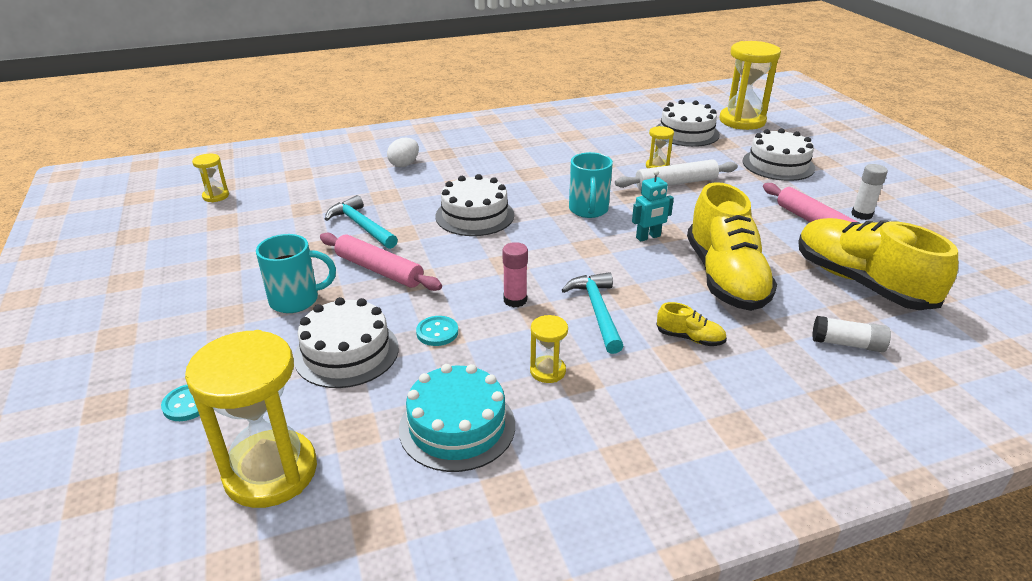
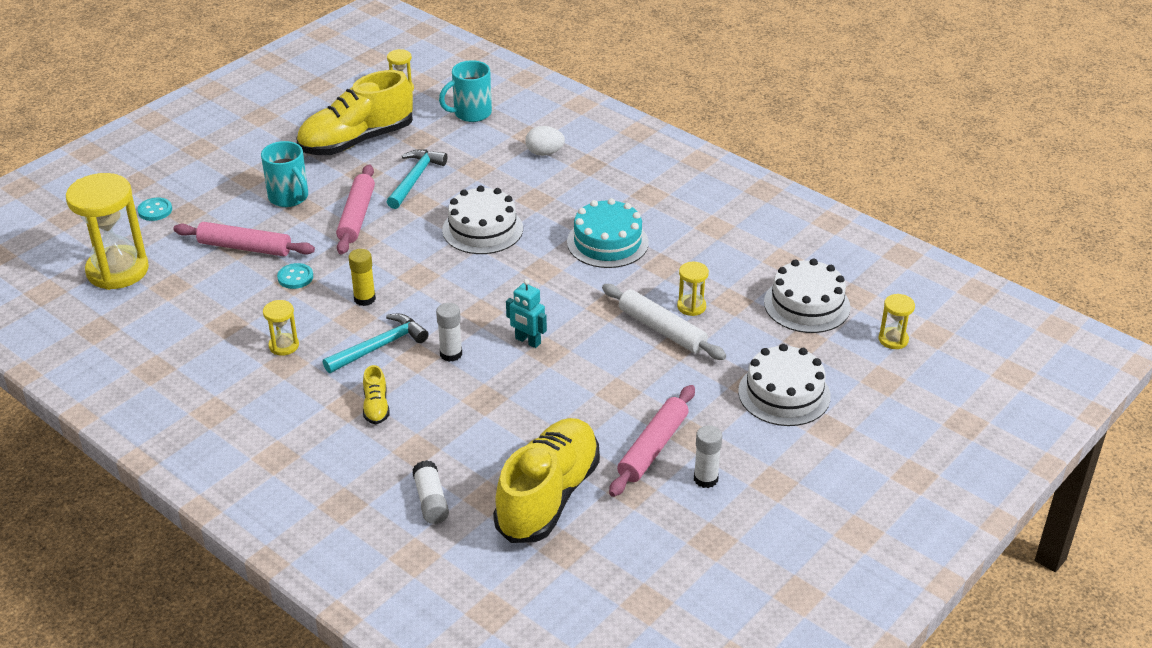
camera: 60 degrees right, 5 degrees up
(346, 352) = (245, 247): white cake -> pink rolling pin
(457, 426) = (199, 326): turquoise cake -> turquoise cake (607, 242)
(515, 300) = (364, 299): pink glue stick -> yellow glue stick
(588, 210) = (550, 290): turquoise mug -> turquoise mug (471, 113)
(638, 277) = (451, 354): none -> white glue stick
(725, 278) = (489, 406): yellow shoe -> yellow shoe (356, 141)
(742, 121) = (893, 339): yellow hourglass -> yellow hourglass, size x0.46

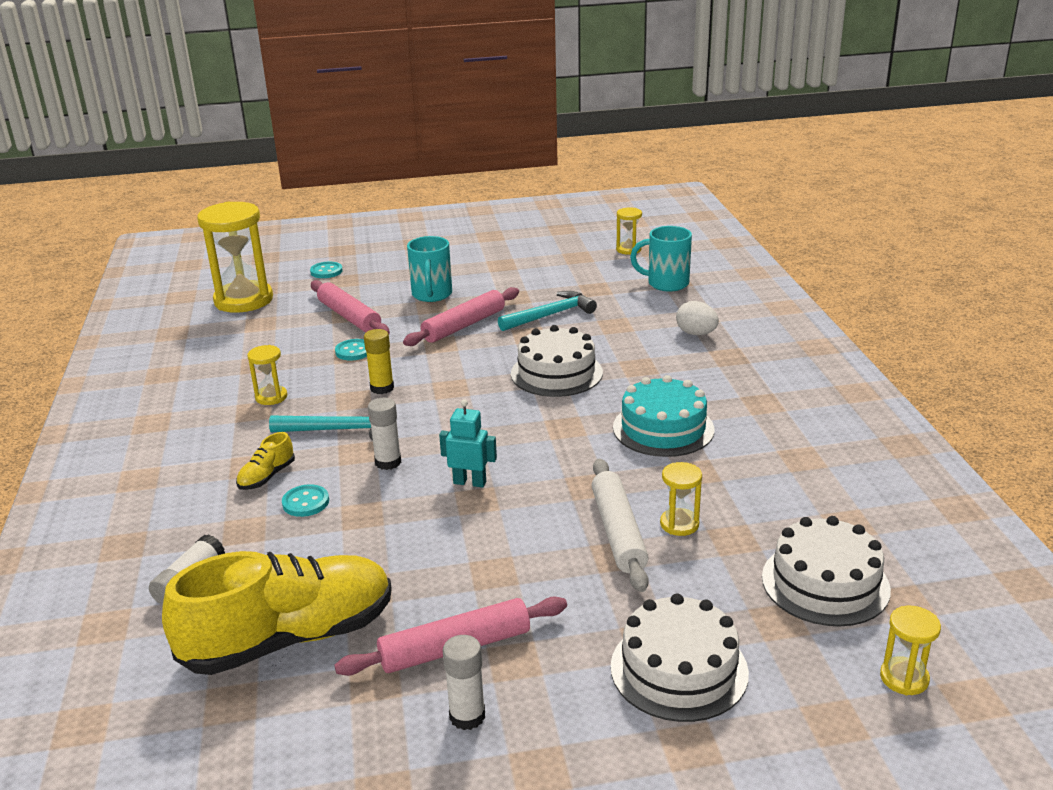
camera: 40 degrees right, 10 degrees down
(356, 141) = (540, 274): yellow shoe -> none
(432, 410) = (305, 502): none -> turquoise button
(527, 341) = (470, 482): turquoise robot -> turquoise robot turned 120 degrees clockwise

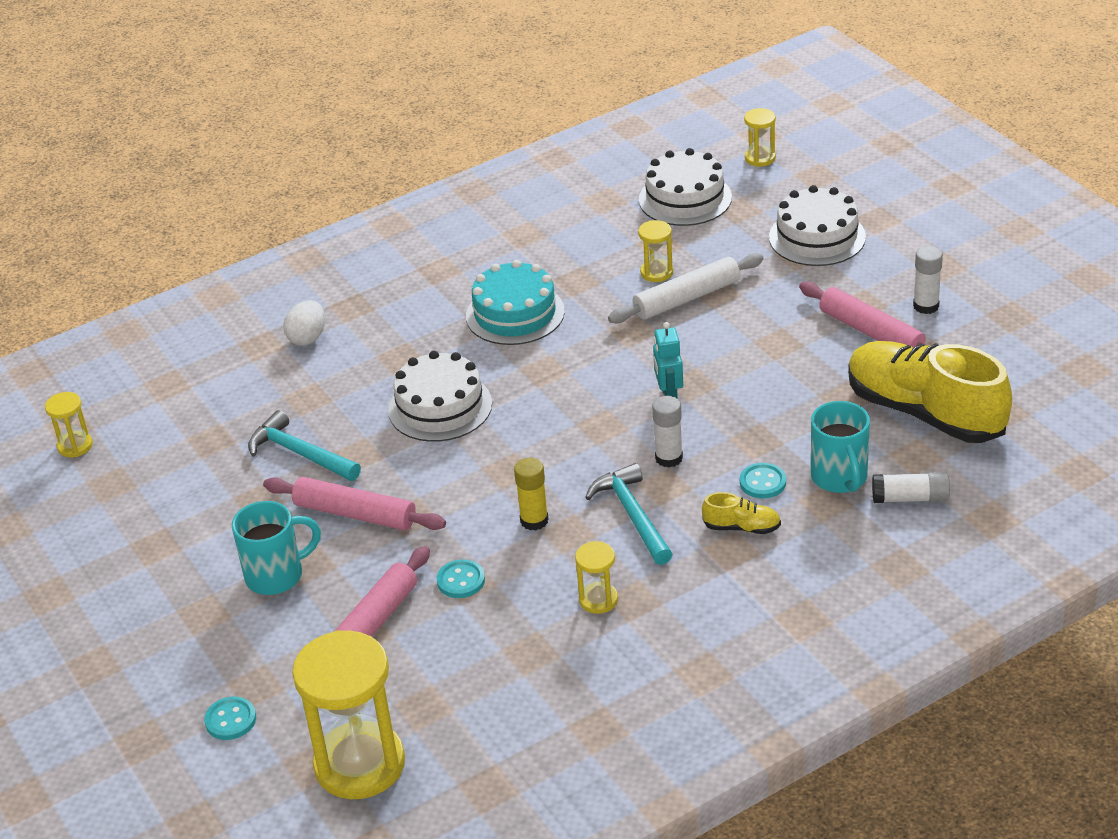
camera: 110 degrees left, 10 degrees up
(666, 283) = (178, 389): turquoise mug -> turquoise mug (839, 478)

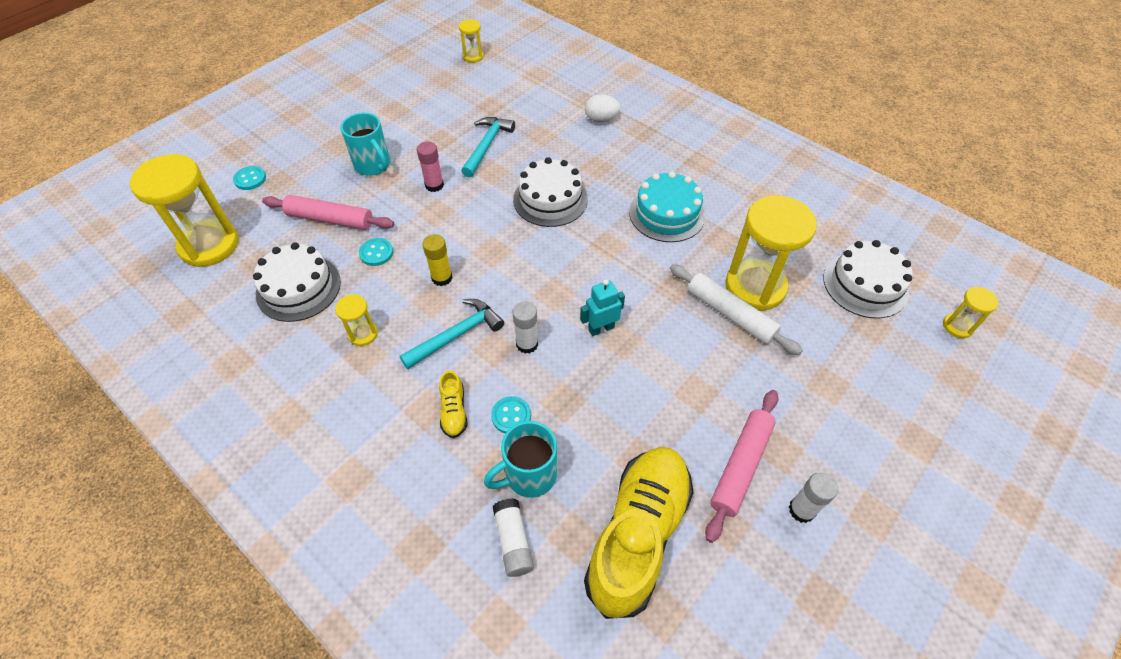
camera: 70 degrees right, 15 degrees up
(355, 514) = (434, 185): pink rolling pin -> pink glue stick
(656, 272) = (755, 287): yellow hourglass -> yellow hourglass, size x2.17
(817, 237) = (863, 394): white cake -> white cake (298, 288)

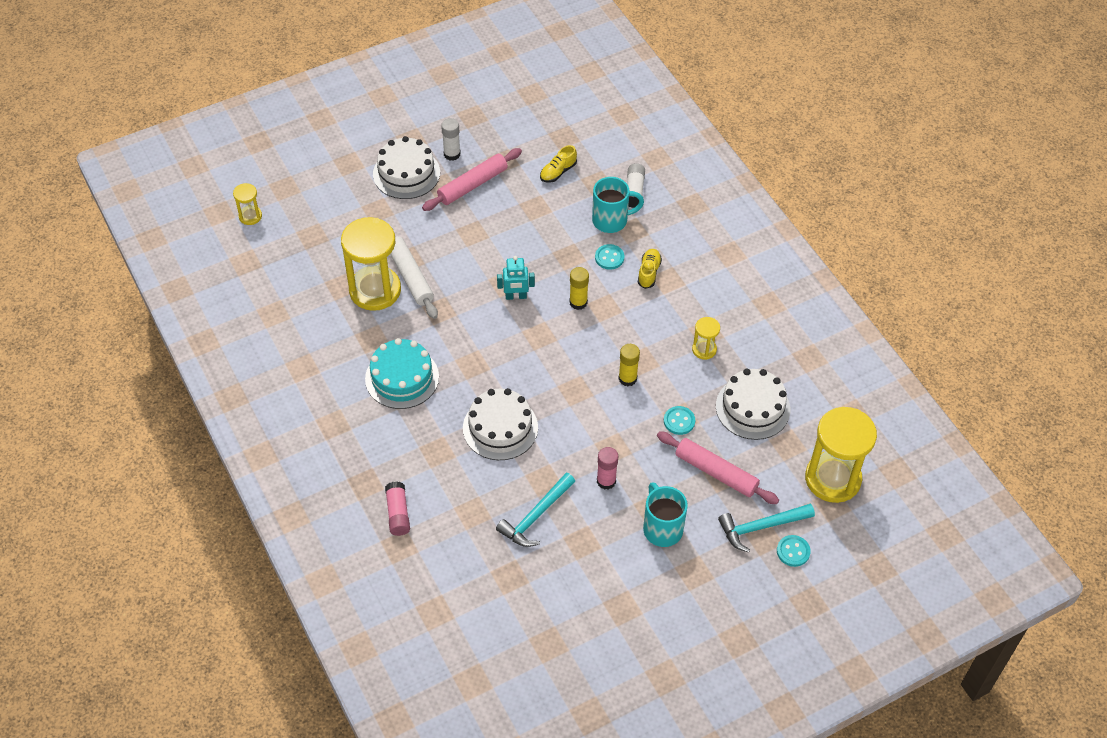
camera: 160 degrees left, 0 degrees up
(456, 335) = (630, 326): turquoise hammer -> turquoise hammer (761, 527)
(473, 56) = (498, 674): yellow hourglass -> none
(527, 344) = (578, 302): white glue stick -> yellow glue stick
(601, 119) = (398, 513): white egg -> pink glue stick
(638, 535) = (558, 172): yellow shoe -> yellow shoe, size x0.41
(865, 285) = (287, 265): white cake -> white cake (406, 173)

